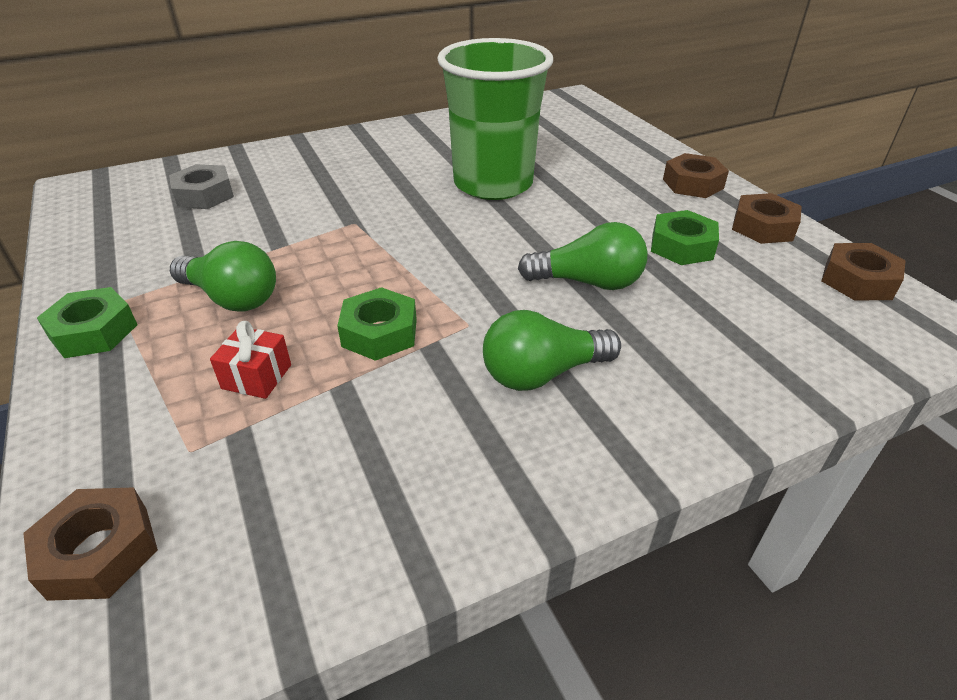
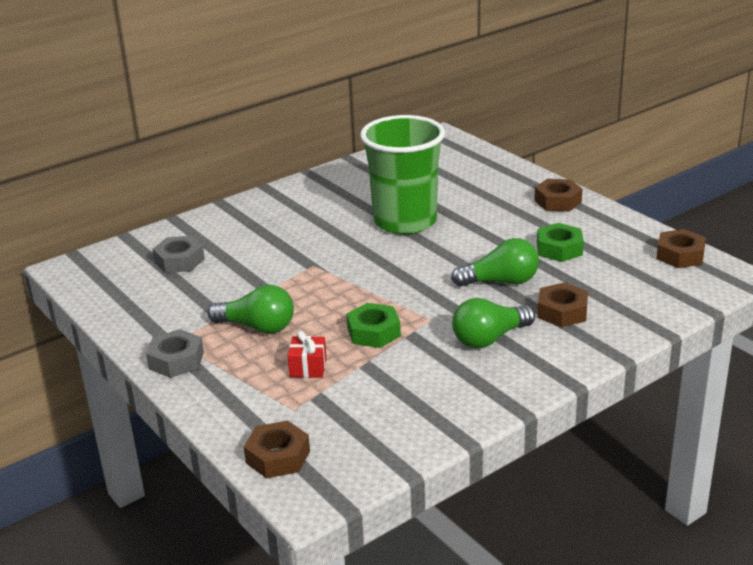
camera: 10 degrees left, 10 degrees down
(93, 331) = (176, 360): green nut -> grey nut
(763, 227) = (614, 227): brown nut -> brown nut (562, 312)

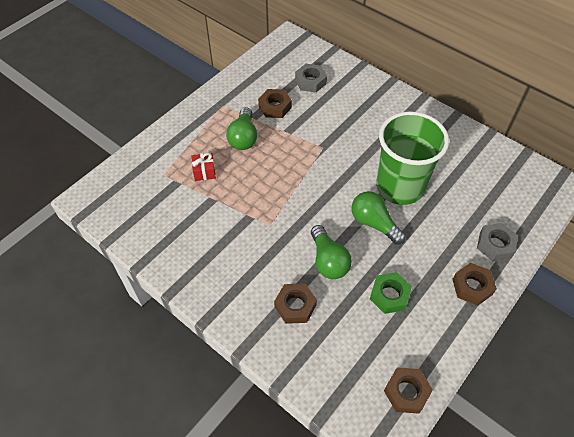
camera: 75 degrees right, 25 degrees up
(176, 360) = (203, 111): grey nut -> grey nut (495, 245)
(278, 457) = (119, 178): brown nut -> brown nut (275, 107)
(373, 332) = (248, 196): green nut -> none
(489, 338) = (251, 263): green light bulb -> green light bulb (374, 223)

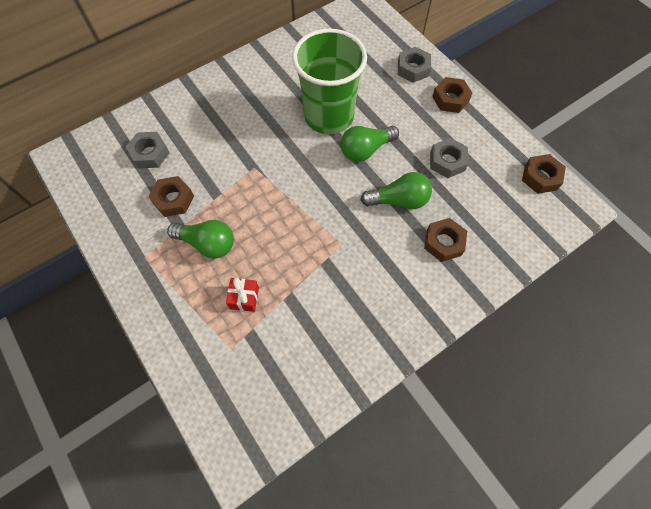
camera: 75 degrees left, 10 degrees up
(389, 295) = (447, 161): green nut -> grey nut

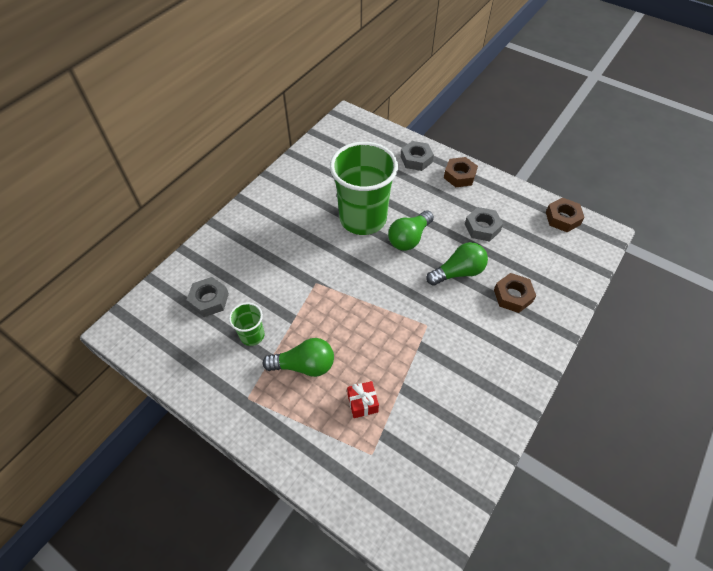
camera: 20 degrees left, 10 degrees down
(173, 199) = (252, 335): brown nut -> green cup

